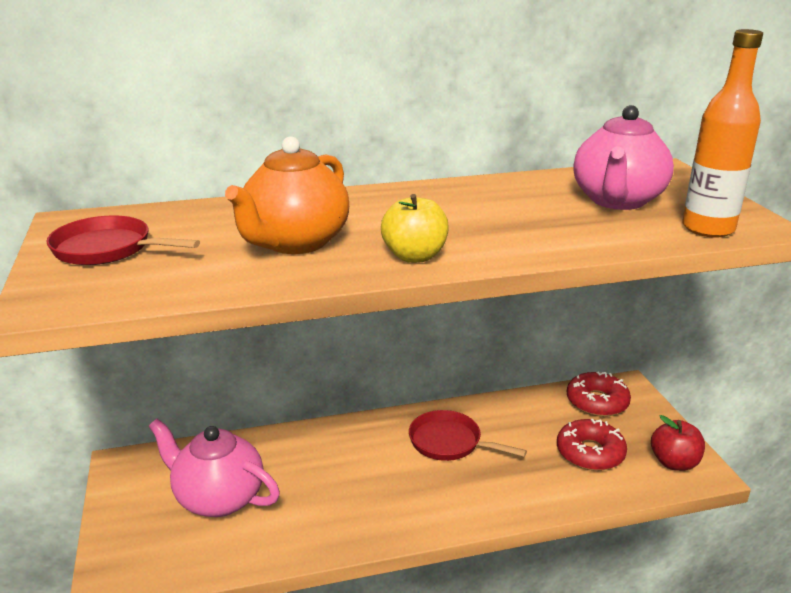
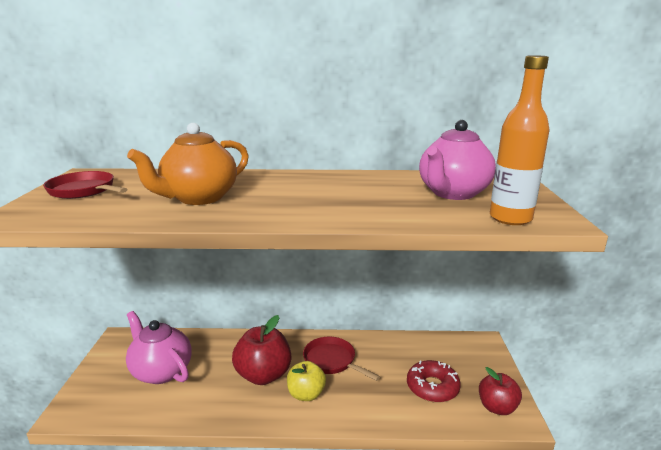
camera: 15 degrees right, 5 degrees down
(368, 477) = (263, 375): none -> red apple
(414, 256) = (268, 214): yellow apple -> yellow apple (306, 394)
(597, 402) = (455, 350): red donut -> none

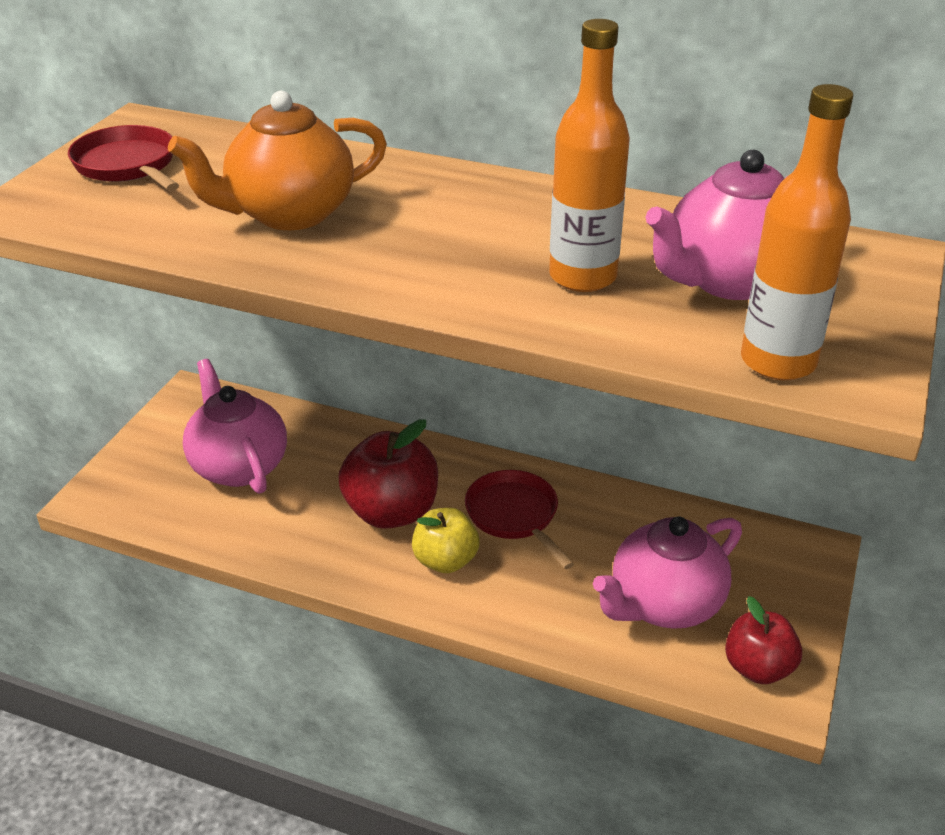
camera: 20 degrees right, 15 degrees up
(381, 201) = (582, 277): none -> orange bottle
(432, 387) = (664, 605): red donut -> pink teapot

